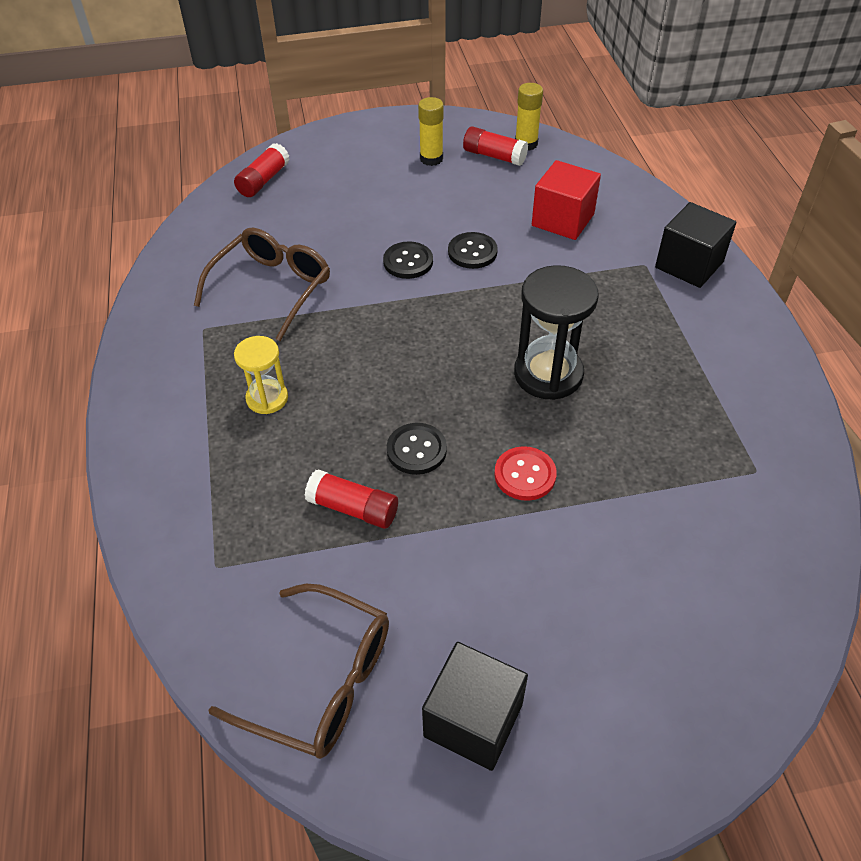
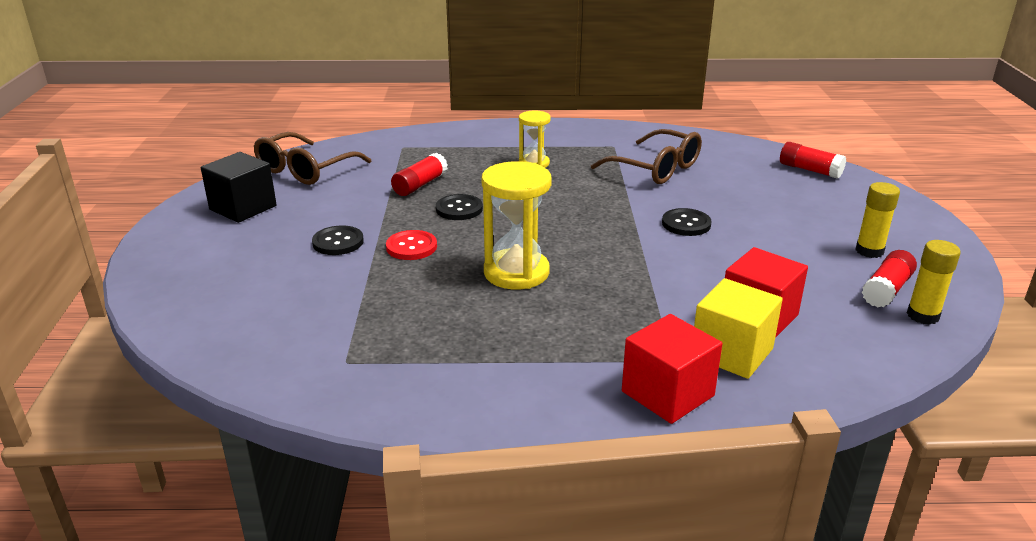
camera: 100 degrees right, 20 degrees down
(472, 252) = (699, 256): black button -> black button (338, 242)
(548, 374) = (516, 272): black hourglass -> yellow hourglass
(619, 234) = (731, 352): none -> yellow cube
(689, 265) = (667, 393): black cube -> red cube

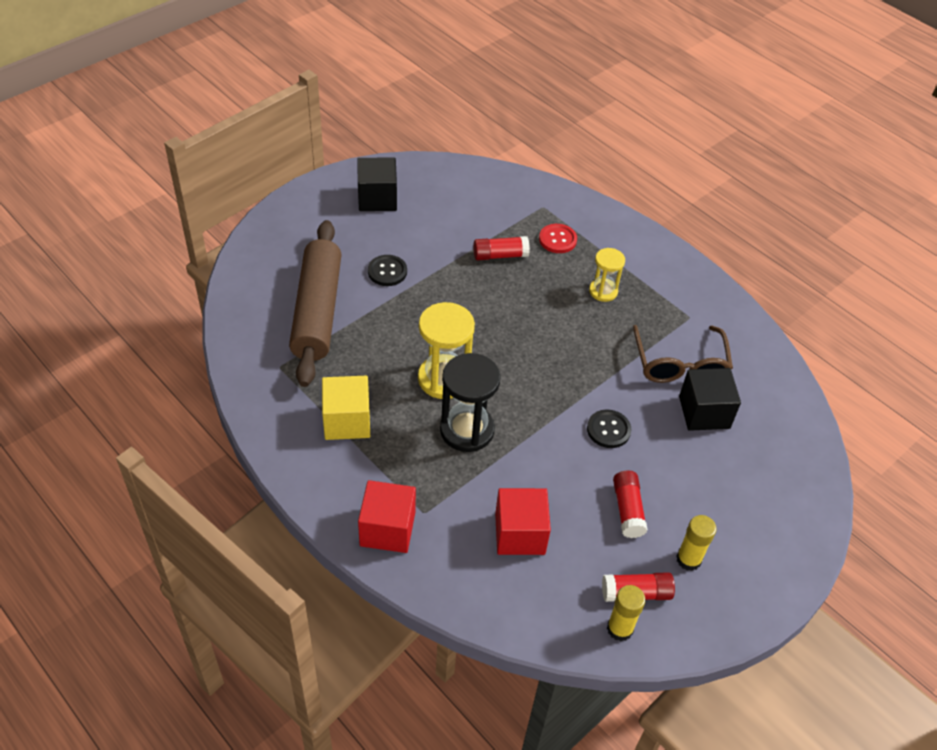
camera: 45 degrees right, 20 degrees up
(306, 169) = (454, 186): brown glasses -> none
(314, 302) = (317, 311): none -> brown rolling pin
(411, 247) = (419, 309): red button -> red button (557, 239)
(459, 209) = (491, 297): black button -> none
(596, 288) = (467, 430): none -> black hourglass
(718, 180) = (704, 412): none -> black cube
(731, 352) = (462, 539): yellow cube -> yellow cube (347, 421)
(810, 170) = (797, 461): red glue stick -> red glue stick (628, 510)

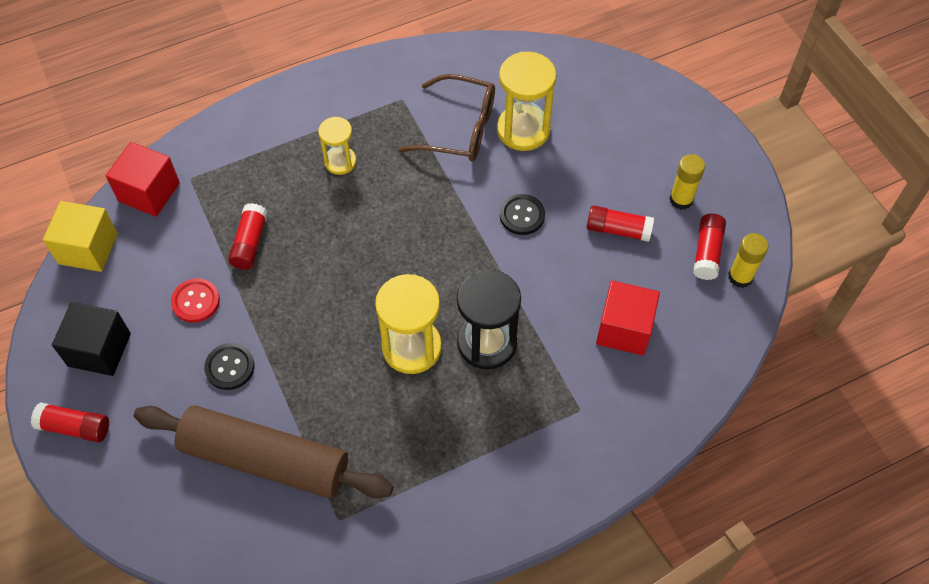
camera: 70 degrees left, 10 degrees up
(313, 203) = (75, 427): none -> red glue stick
(347, 421) = (441, 460): yellow cube -> yellow cube (88, 248)
(387, 529) = (591, 450): red cube -> red cube (149, 192)
(557, 239) = (248, 180): red button -> red button (196, 301)
(704, 412) = (523, 130): black cube -> yellow hourglass

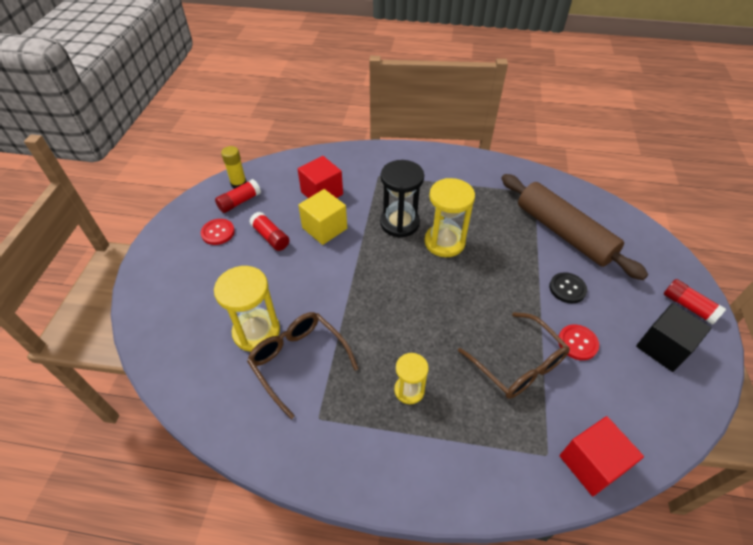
camera: 145 degrees left, 10 degrees down
(88, 248) = (662, 438): yellow cube -> yellow cube (324, 228)
(250, 243) = (517, 364): red glue stick -> brown glasses
(522, 215) = (316, 276): black button -> none
(681, 200) = (218, 232): yellow glue stick -> red button

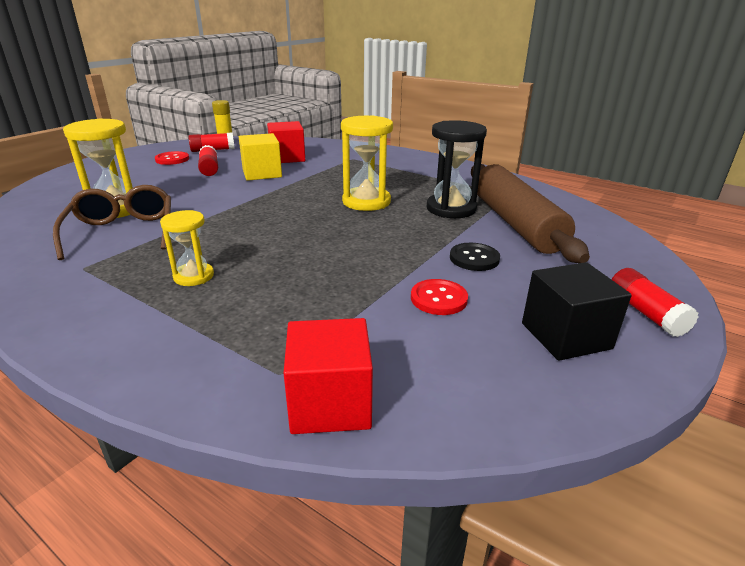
camera: 25 degrees right, 20 degrees down
(399, 223) = (336, 184): black hourglass -> black hourglass (451, 209)
(517, 364) = (340, 293): brown glasses -> none

